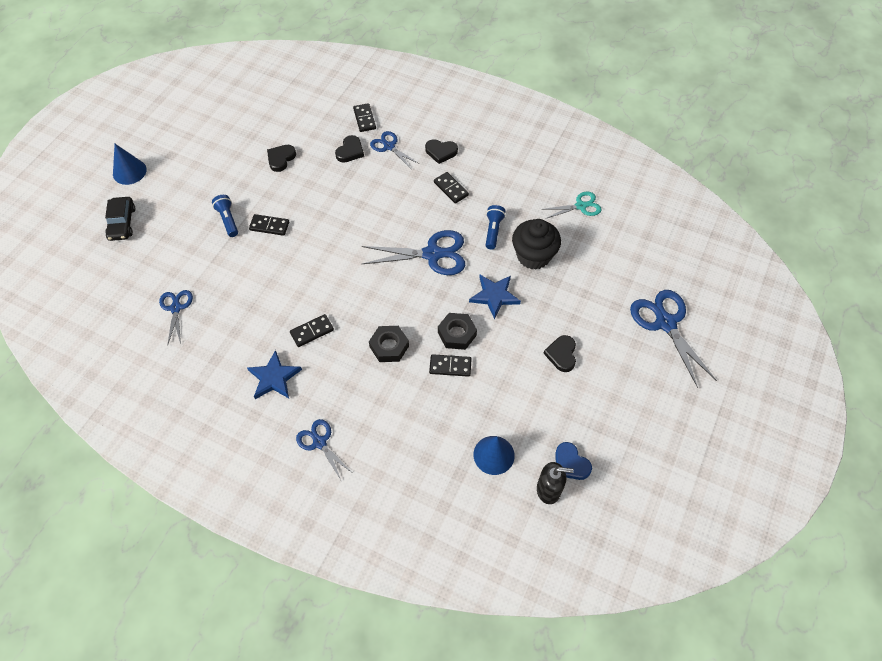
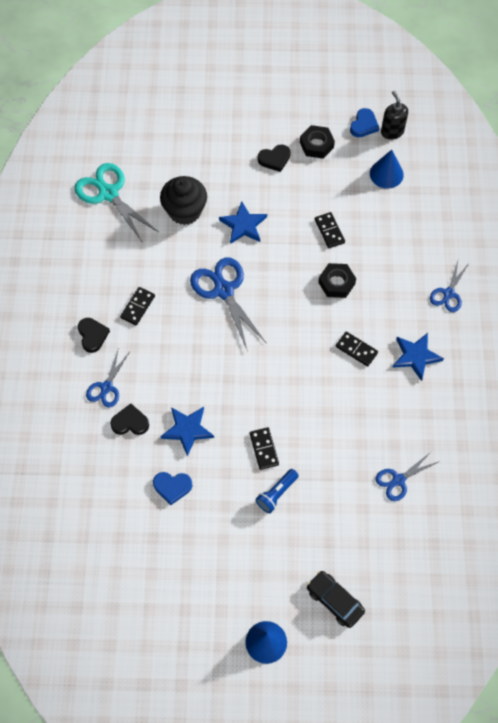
camera: 115 degrees left, 5 degrees up
(122, 223) = (335, 600): black car -> black car turned 105 degrees counterclockwise
(281, 159) = (172, 487): black heart -> blue heart
(320, 183) = (187, 430): none -> blue star
(364, 119) = (76, 430): black domino -> none
(457, 334) = (296, 238): black nut -> black nut (316, 145)
(493, 231) = (172, 252): blue flashlight -> none
(580, 206) = (108, 194): turquoise scissors -> turquoise scissors, size x1.71
(665, 323) = (206, 100): blue scissors -> none

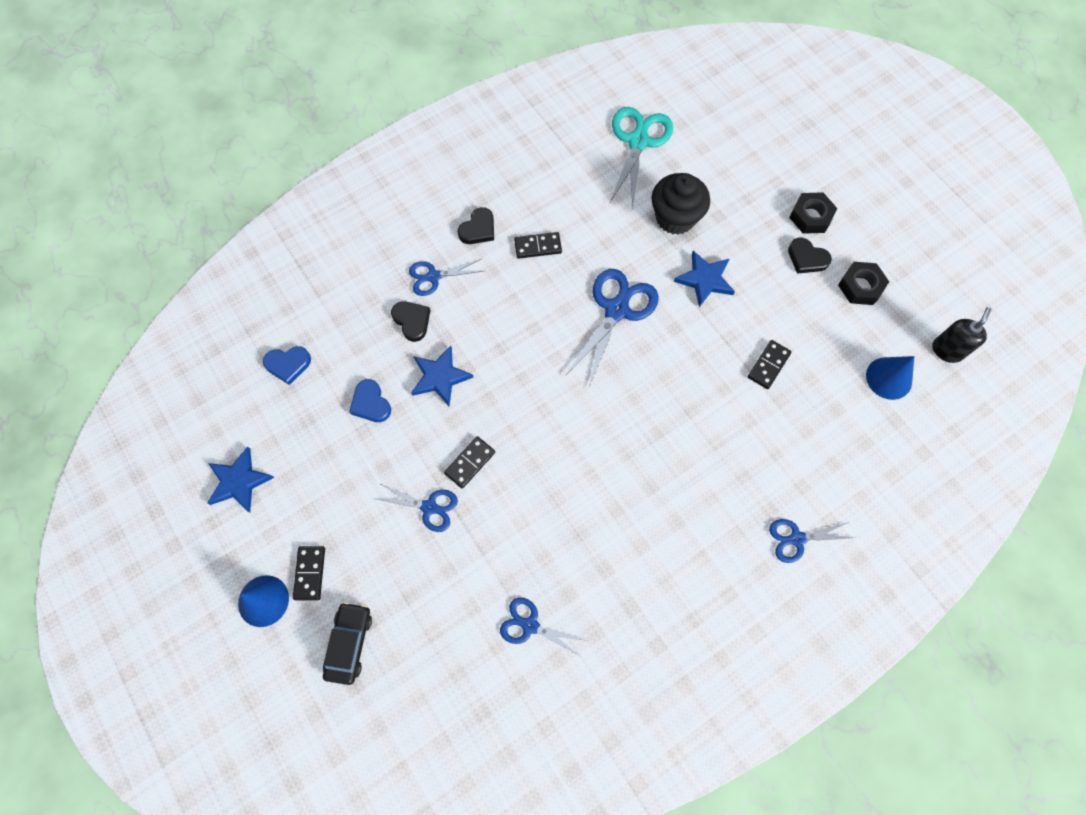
camera: 55 degrees right, 5 degrees up
(276, 494) = (429, 507): blue flashlight -> blue scissors
(336, 283) = (713, 412): black nut -> black nut (810, 216)
(356, 350) = (650, 483): black domino -> black domino (310, 573)
(364, 125) = (928, 316): blue heart -> blue heart (288, 364)
(416, 356) = (691, 551): blue star -> blue star (239, 481)

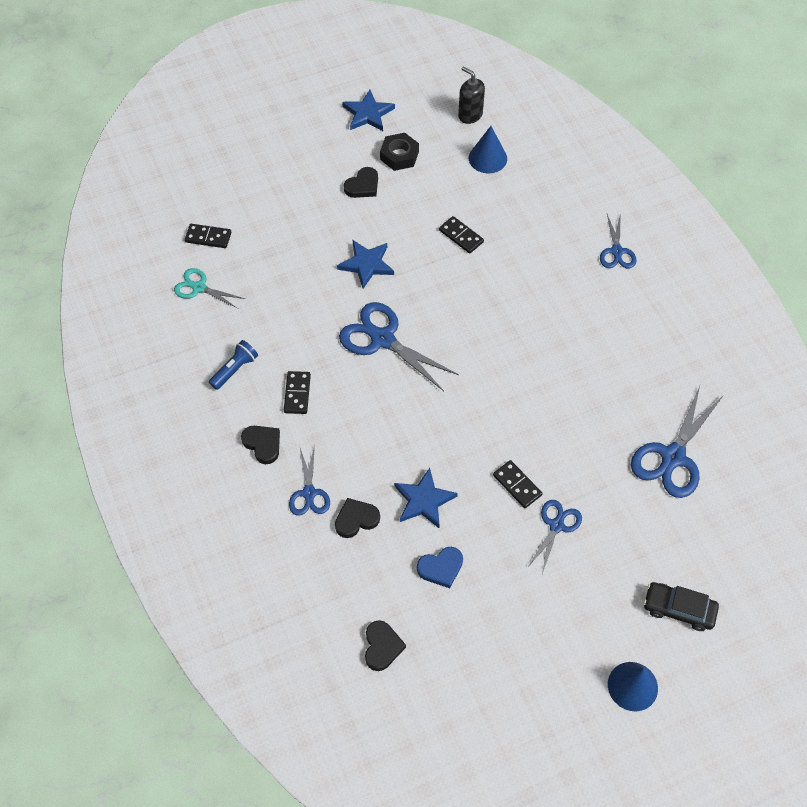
camera: 80 degrees left, 10 degrees down
(239, 481) = (506, 704): blue star -> blue star (368, 114)
(288, 364) = (382, 646): blue heart -> black heart
(310, 573) = (609, 640): black domino -> black domino (208, 237)
(530, 625) = (673, 457): blue scissors -> blue scissors, size x1.71
(554, 190) = (235, 369): none -> blue flashlight
(638, 142) = (199, 288): turquoise scissors -> turquoise scissors, size x0.59
(675, 218) = (295, 274): black cupcake -> none
(810, 216) = (321, 173): black nut -> none

